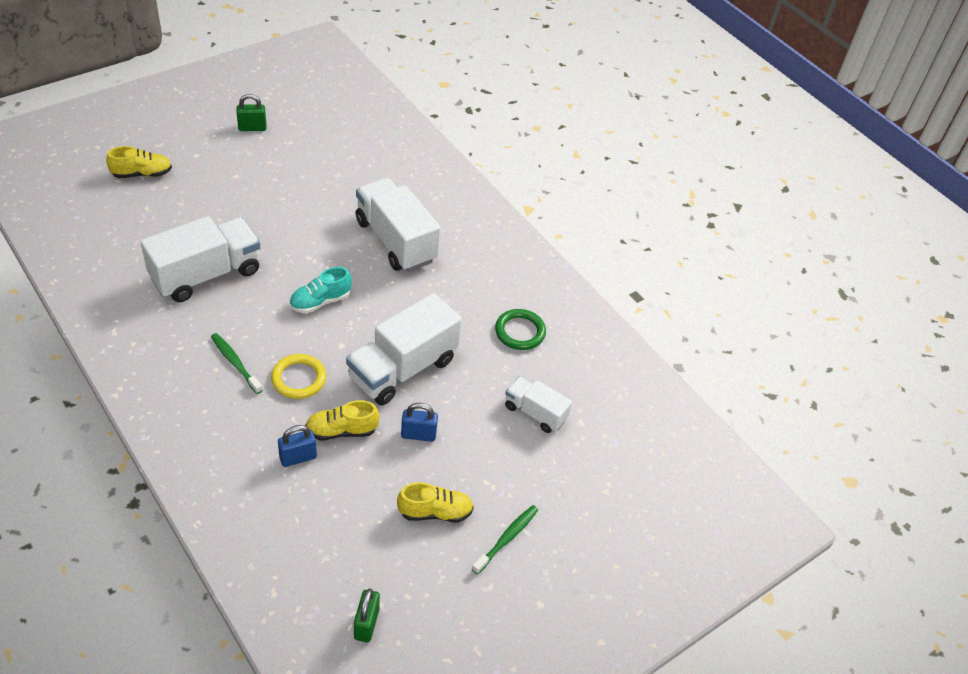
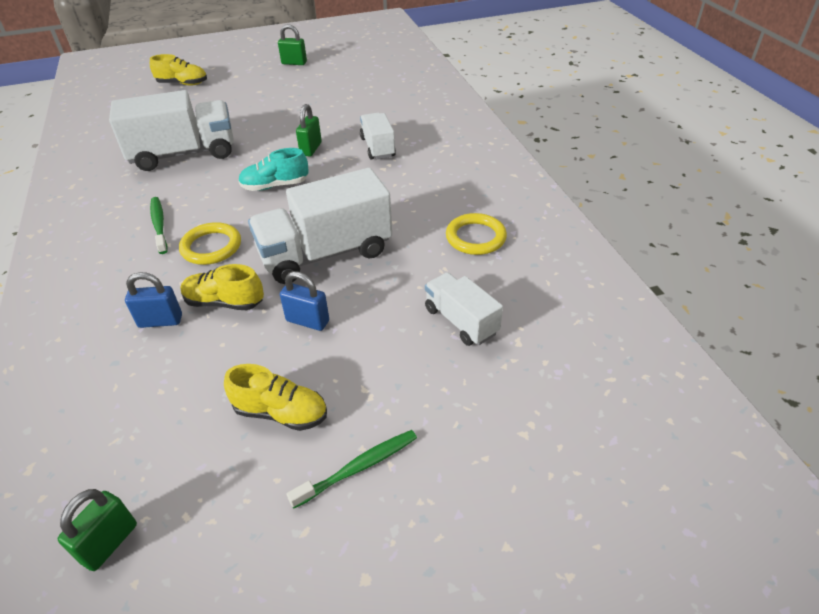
camera: 25 degrees right, 5 degrees down
(332, 251) = (311, 149): none -> green padlock
(396, 241) = (377, 147): white truck -> white truck, size x0.55
(520, 332) = (475, 237): green ring -> yellow ring

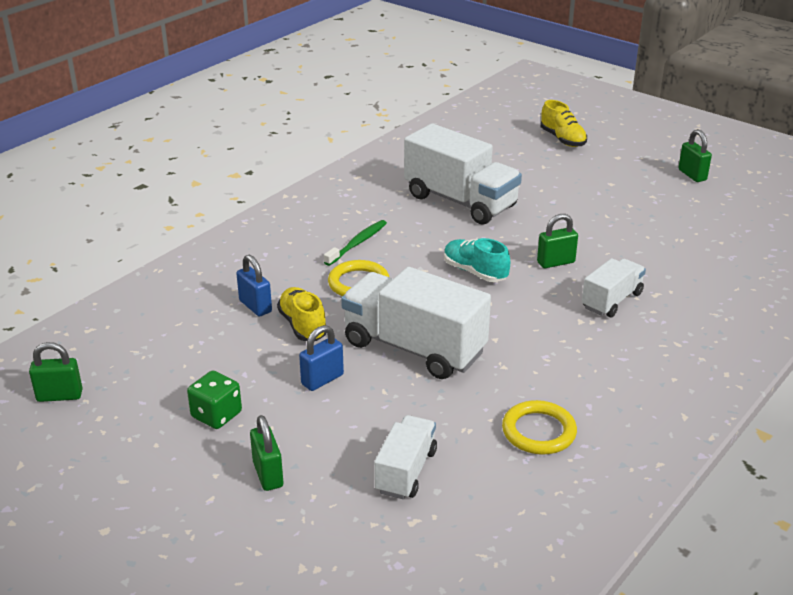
camera: 55 degrees right, 10 degrees down
(281, 412) = (216, 415): yellow shoe -> green dice
(307, 321) = (322, 379): blue padlock -> blue padlock turned 60 degrees clockwise
(358, 468) = (195, 482): green toothbrush -> none
(394, 408) = (268, 474): none -> green padlock

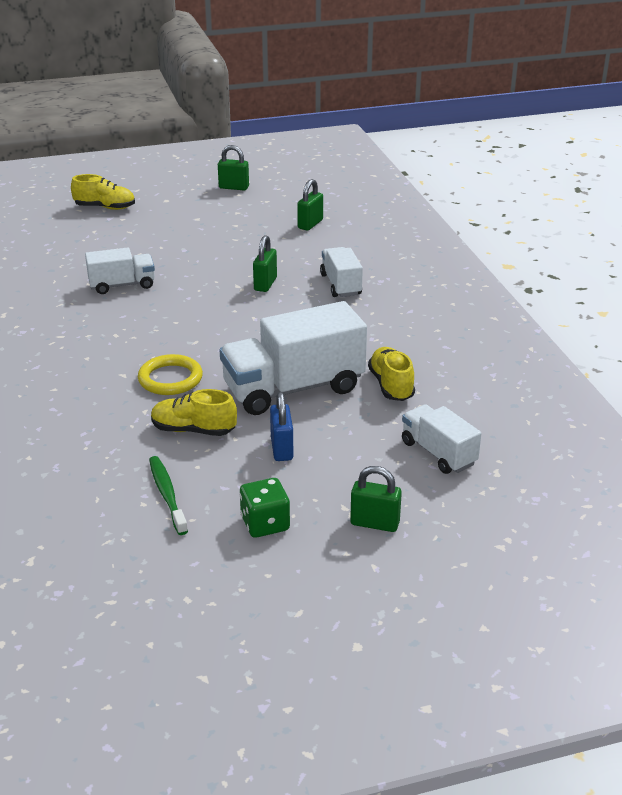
camera: 55 degrees left, 0 degrees up
(60, 396) = (121, 615): green padlock -> green padlock (310, 224)
(255, 306) = (130, 445): blue padlock -> none
(357, 243) = (110, 356): green toothbrush -> green toothbrush (167, 494)
(460, 201) = (122, 285): white truck -> white truck, size x0.55
(475, 272) = (230, 321): turquoise shoe -> none
(482, 399) = (391, 385): none -> yellow shoe
(538, 431) = (452, 378): yellow ring -> none

